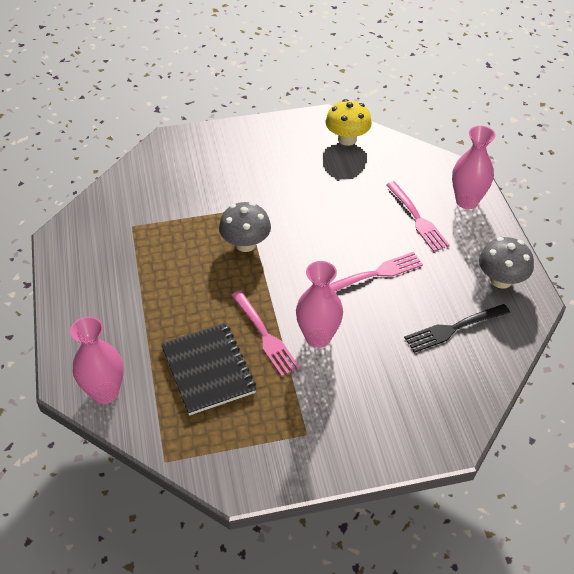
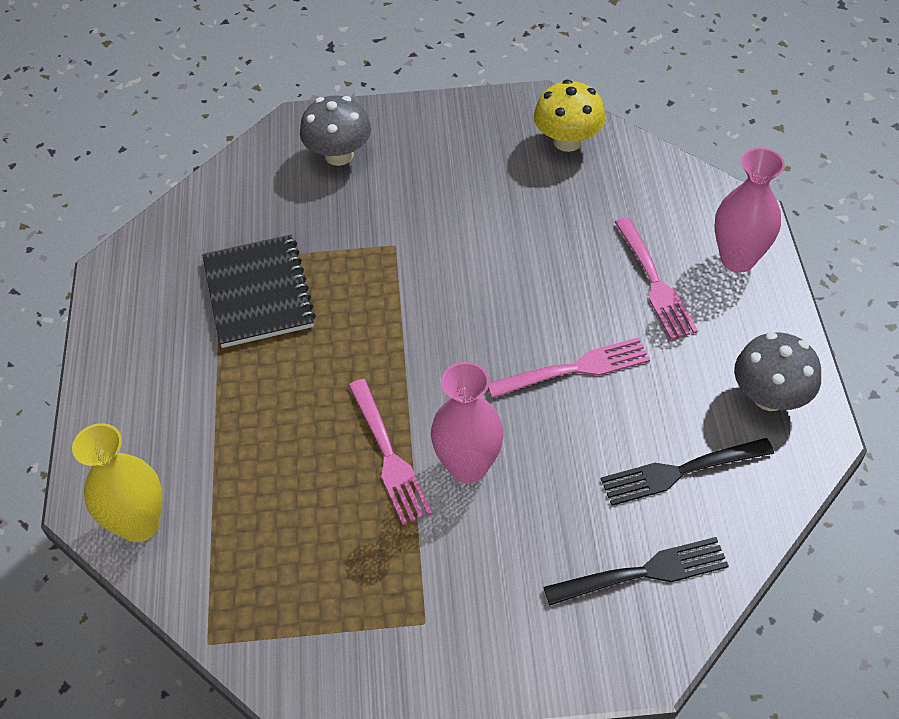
camera: 10 degrees right, 5 degrees up
(105, 392) = (140, 524): pink vase -> yellow vase
(208, 370) = (295, 503): black notebook -> black notebook (258, 293)
(245, 244) = (384, 303): grey mushroom -> grey mushroom (339, 155)
(440, 390) = (642, 573): none -> black fork

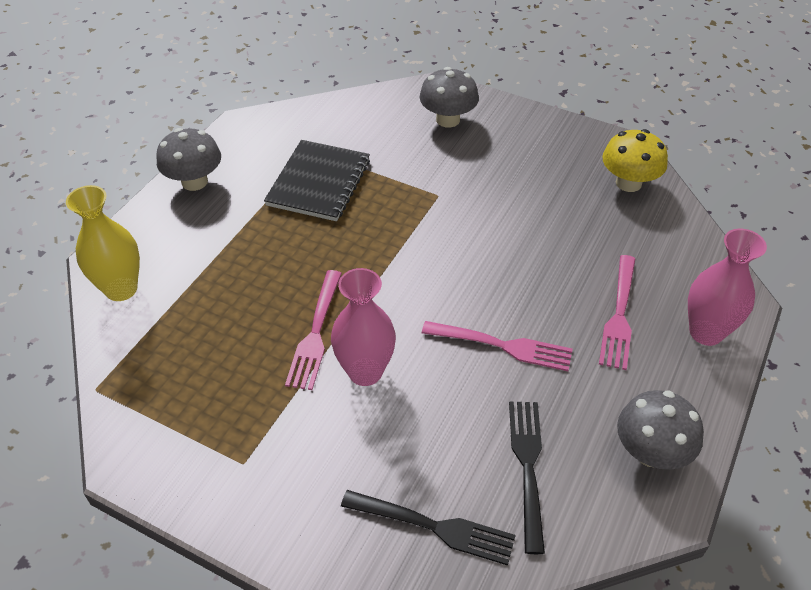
camera: 30 degrees right, 5 degrees down
(116, 362) = (194, 182): none -> grey mushroom
(681, 471) = (528, 468): black fork -> black fork turned 75 degrees clockwise

